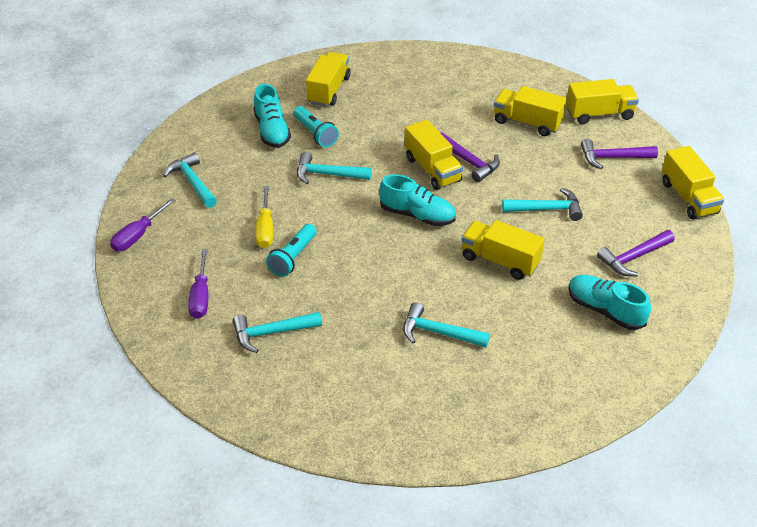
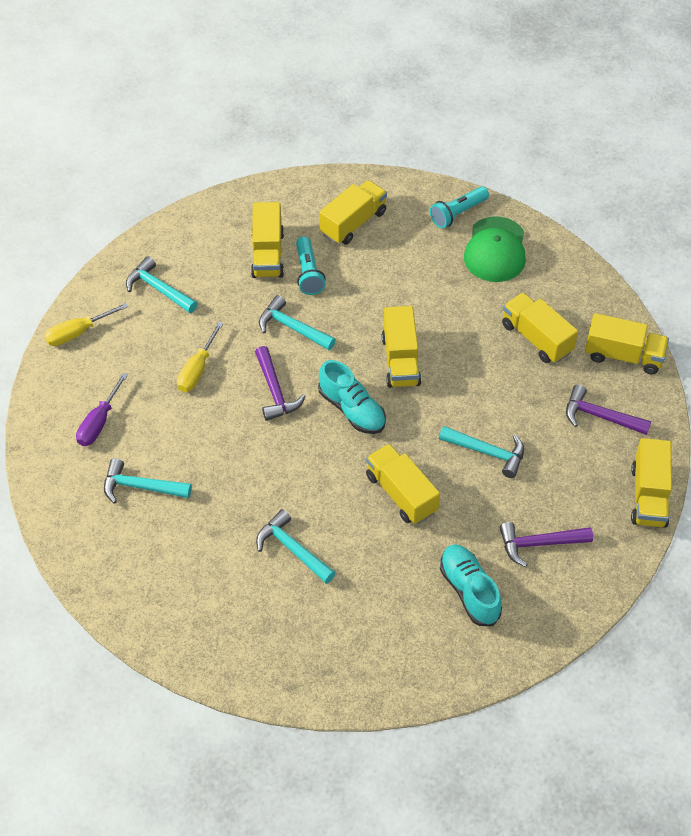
camera: 25 degrees right, 10 degrees up
(138, 235) = (78, 332): purple screwdriver -> yellow screwdriver
(192, 182) = (159, 289): turquoise hammer -> turquoise hammer turned 45 degrees counterclockwise
(272, 131) = (268, 254): turquoise shoe -> yellow truck
(293, 258) = (205, 412): turquoise flashlight -> turquoise flashlight (457, 214)
(453, 76) = (495, 250): none -> green cap
(469, 162) = (444, 365): purple hammer -> purple hammer (275, 391)

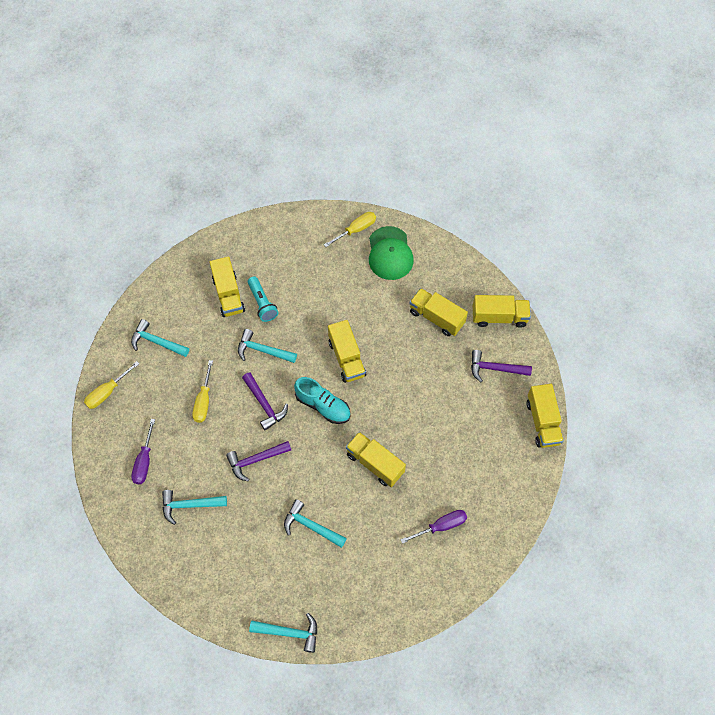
camera: 15 degrees left, 10 degrees up
(353, 223) = (283, 254): yellow truck -> none
(457, 214) = (355, 230): turquoise flashlight -> yellow screwdriver
(469, 591) = (441, 526): turquoise shoe -> purple screwdriver
(487, 452) = (425, 416): turquoise hammer -> turquoise hammer (289, 632)
(539, 544) = (479, 478): purple hammer -> purple hammer (256, 460)

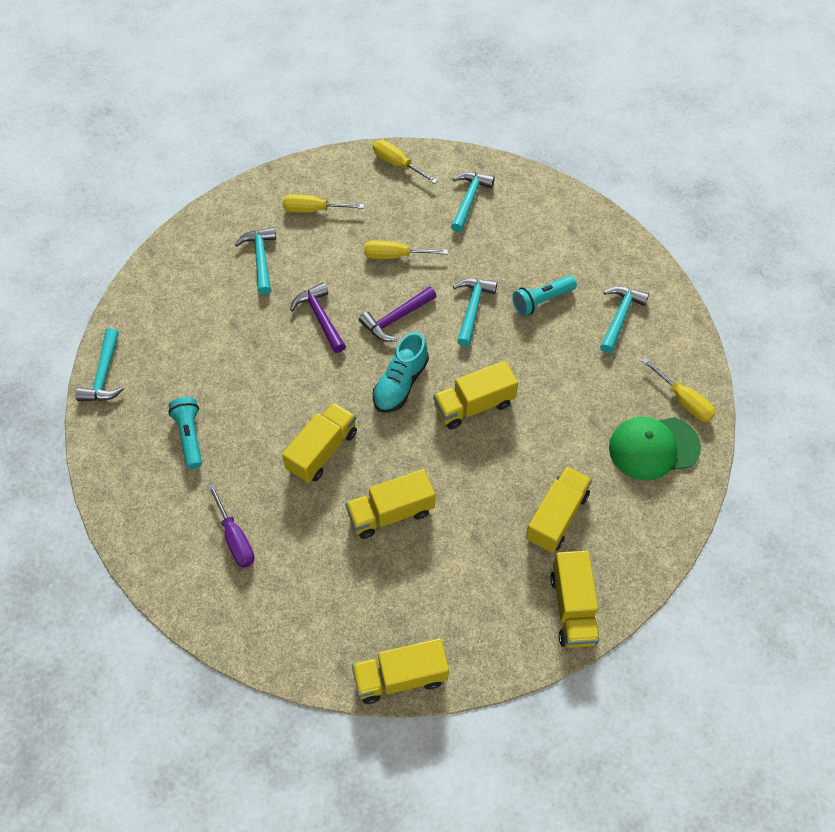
camera: 85 degrees right, 5 degrees down
(144, 461) = (314, 210): purple screwdriver -> yellow screwdriver
(228, 294) = (548, 263): yellow truck -> yellow truck (391, 513)
(311, 526) = (235, 385): turquoise hammer -> turquoise hammer (620, 317)
(354, 560) = (190, 436): none -> turquoise flashlight
(495, 368) = (482, 604): purple hammer -> none

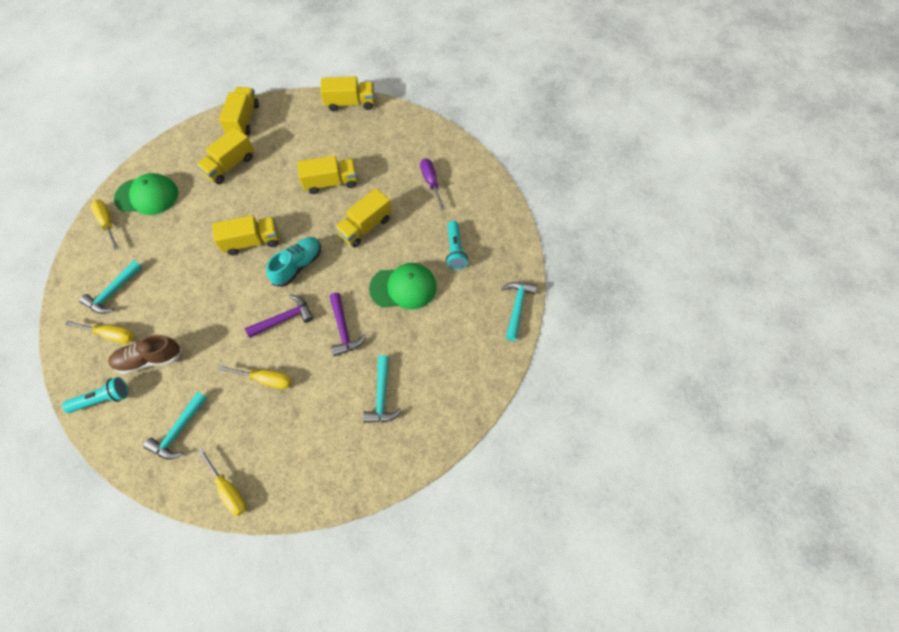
camera: 170 degrees left, 5 degrees up
(254, 377) = (403, 287): none -> green cap
(314, 210) = (324, 444): yellow screwdriver -> yellow screwdriver (111, 335)
(472, 309) = (222, 317): turquoise hammer -> none
(535, 256) = (149, 359): none -> brown shoe
(541, 301) = (165, 316): turquoise flashlight -> turquoise flashlight (103, 399)

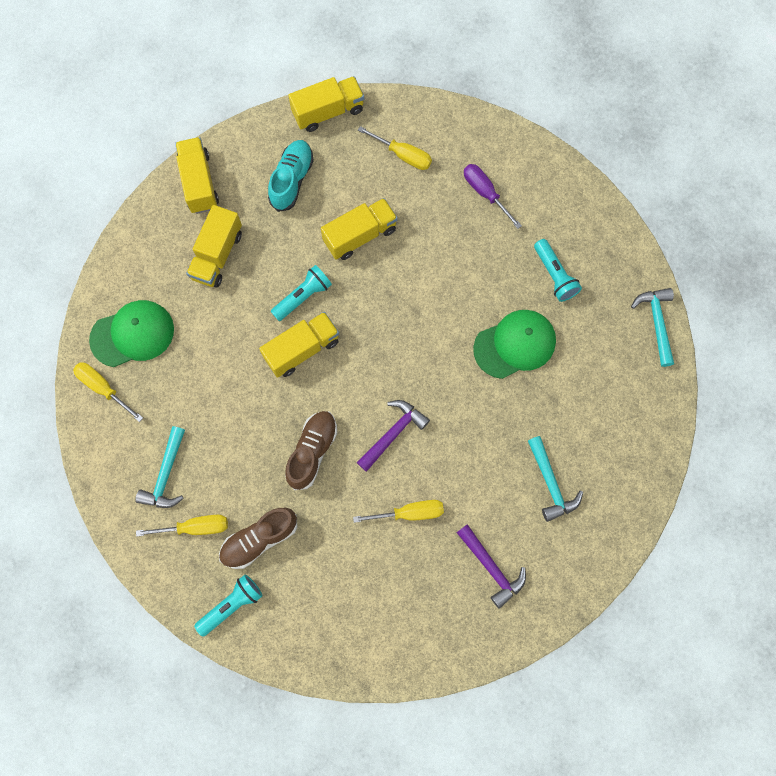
camera: 20 degrees left, 10 degrees up
(179, 431) = (341, 607): turquoise hammer -> none
(220, 311) = (312, 451): none -> brown shoe
(228, 489) = (432, 649): yellow screwdriver -> yellow screwdriver (403, 155)
(271, 208) = (303, 296): none -> turquoise flashlight
(298, 265) = (375, 361): turquoise shoe -> turquoise shoe (291, 180)
(343, 329) = (469, 421): purple hammer -> purple hammer (491, 568)
(365, 227) = (432, 281): yellow truck -> none

